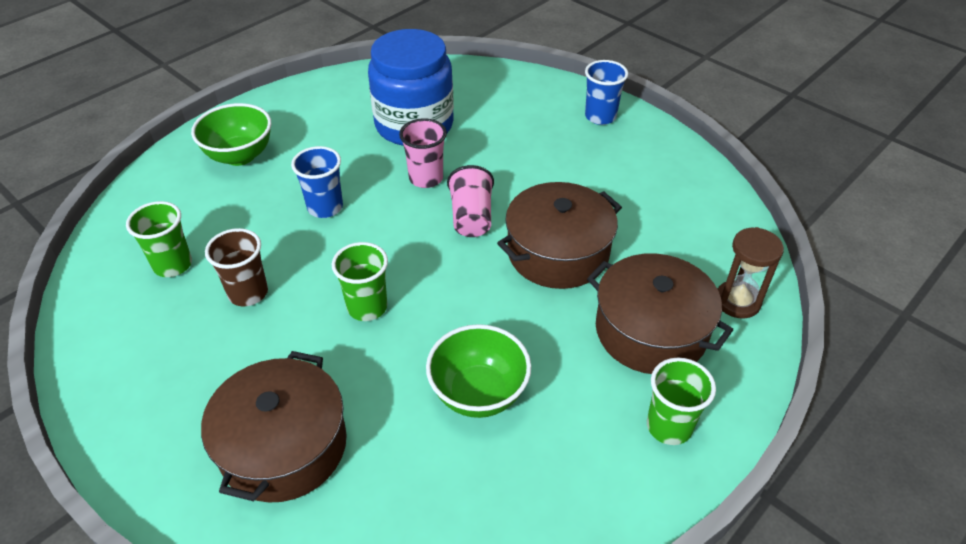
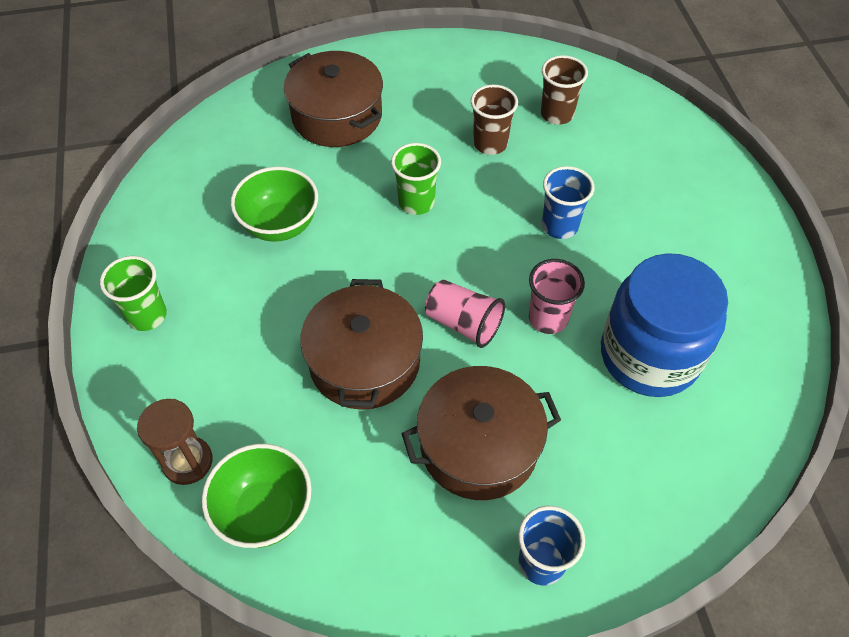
camera: 125 degrees right, 10 degrees up
(173, 265) = (557, 114): green cup -> brown cup
(240, 156) = (683, 197): green bowl -> green bowl (264, 511)
(650, 331) = (226, 368): brown pot -> brown pot (479, 446)

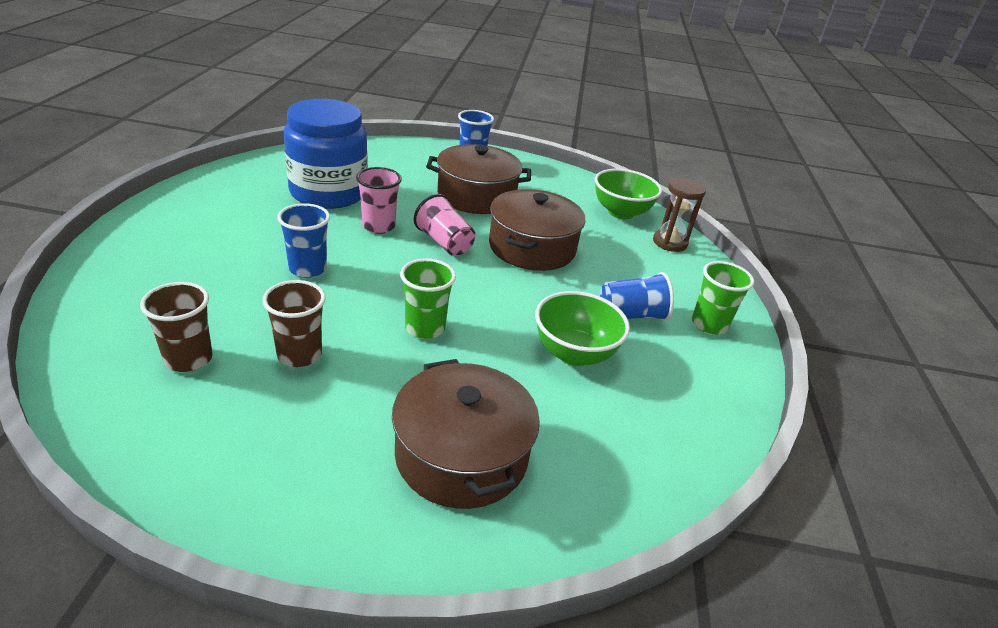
camera: 165 degrees left, 20 degrees down
(231, 295) = (631, 315): none -> blue cup

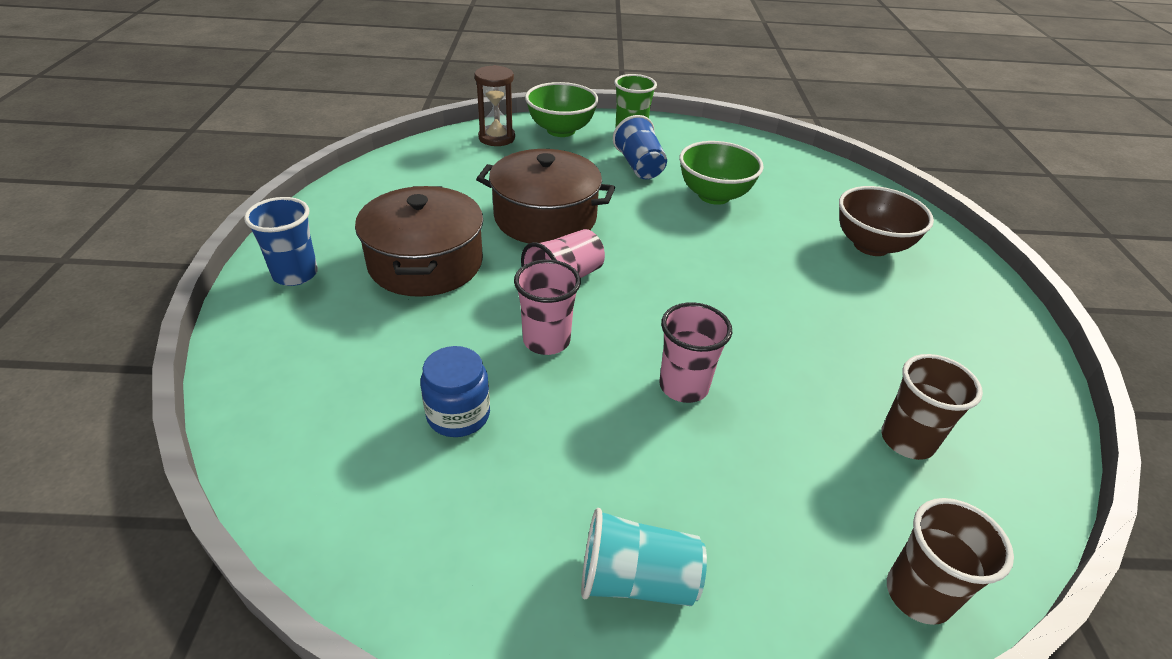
camera: 95 degrees left, 5 degrees up
(183, 224) = (637, 580): none -> turquoise cup
(299, 355) = (835, 355): brown cup -> brown cup (918, 594)
(308, 269) = (683, 386): blue cup -> pink cup
(328, 192) = (458, 415): blue jar -> blue jar, size x0.48
(425, 328) = (736, 278): green cup -> none
(461, 455) = (871, 245): brown pot -> brown bowl
(621, 212) = (438, 160): green bowl -> green bowl (561, 130)

